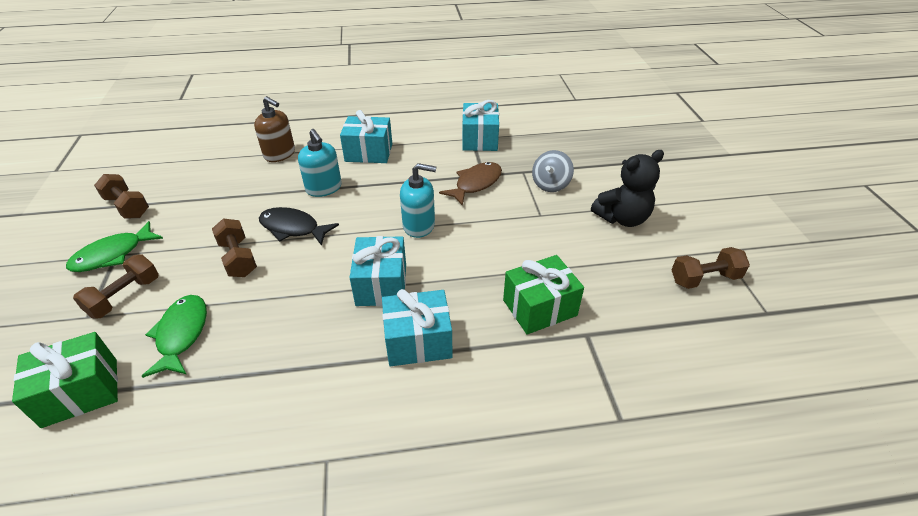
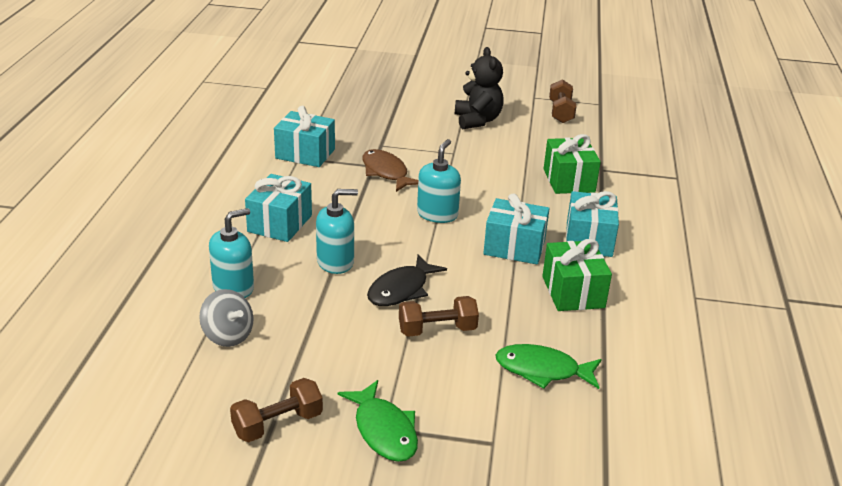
camera: 75 degrees left, 10 degrees down
(80, 392) = (603, 436): green gift -> green gift (573, 292)
(125, 297) = (469, 414): brown dumbbell -> none
(280, 154) = (233, 287): brown soap dispenser -> turquoise soap dispenser
(550, 184) = (411, 137): grey spinning top -> grey spinning top (228, 335)

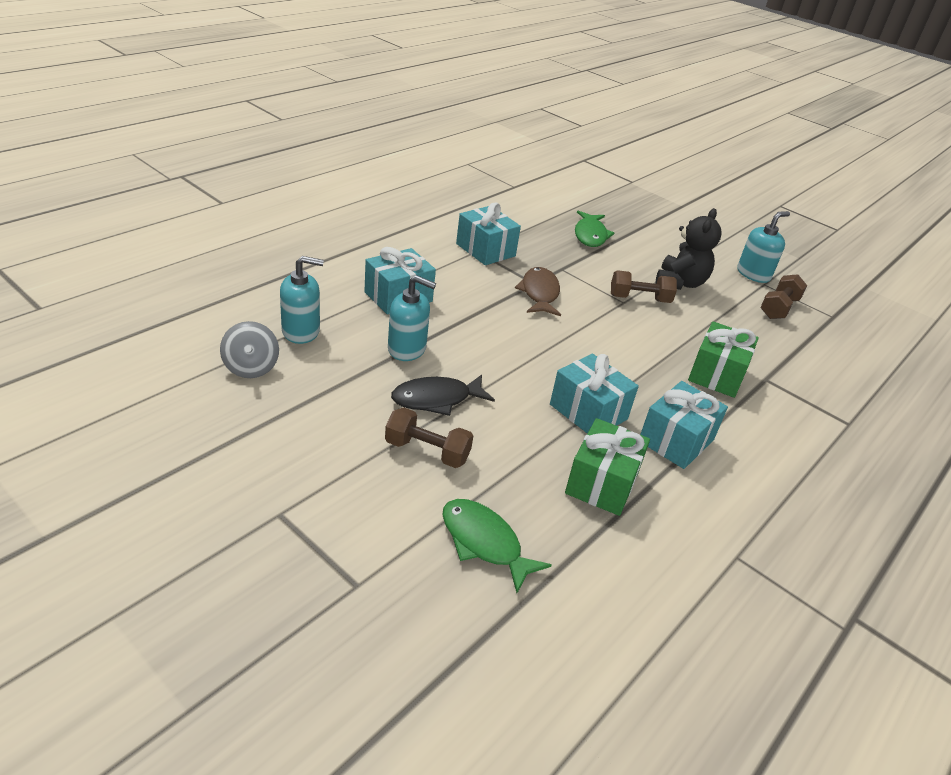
camera: 30 degrees right, 5 degrees up
(277, 424) = (200, 460): brown dumbbell -> brown dumbbell (639, 299)
(384, 430) = (276, 516): green fish -> green fish (590, 235)
(437, 214) = (546, 349): turquoise soap dispenser -> turquoise soap dispenser (753, 274)

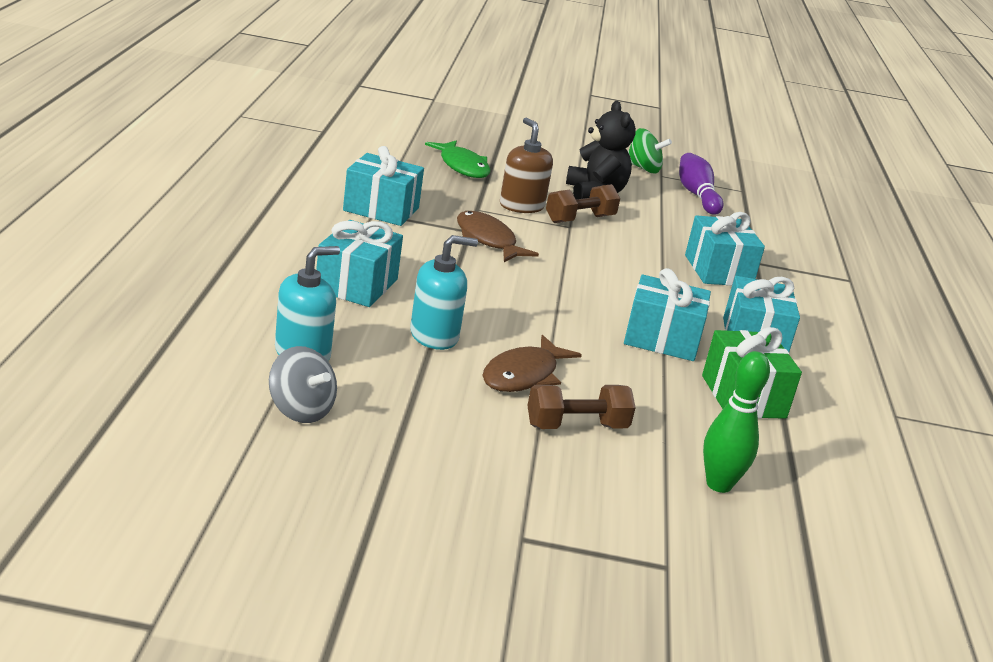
camera: 35 degrees left, 10 degrees down
(436, 399) = (524, 375): black fish -> brown fish
(484, 543) = (718, 484): green fish -> green bowling pin
(601, 276) = (521, 206): none -> brown soap dispenser
(717, 374) = (718, 270): green gift -> turquoise gift
(753, 274) = (643, 168): turquoise soap dispenser -> green spinning top
(778, 308) = (696, 195): brown dumbbell -> purple bowling pin

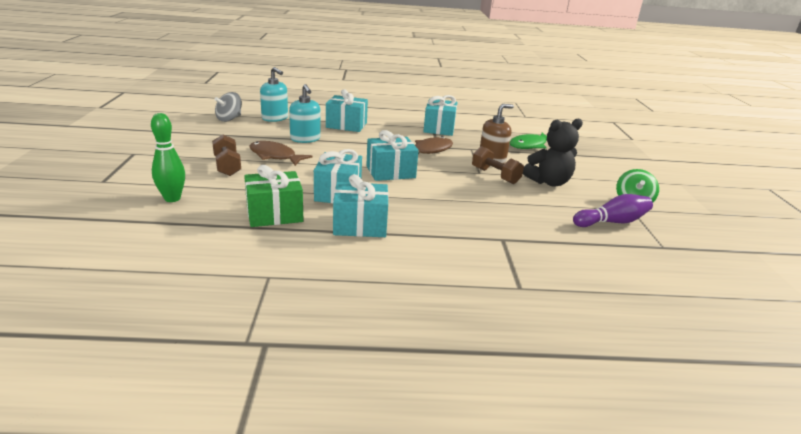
camera: 85 degrees right, 0 degrees up
(718, 270) = (466, 220): turquoise gift -> turquoise gift (390, 172)

